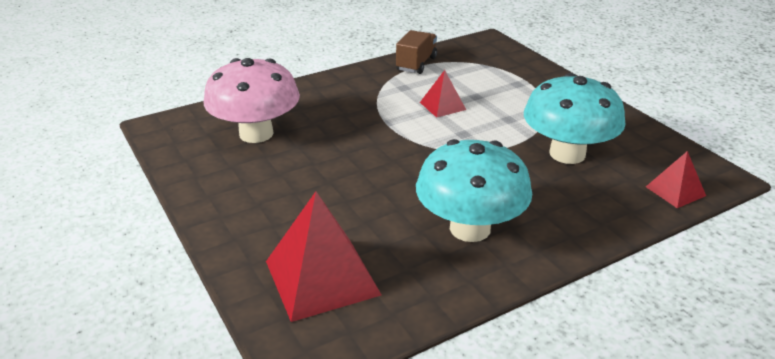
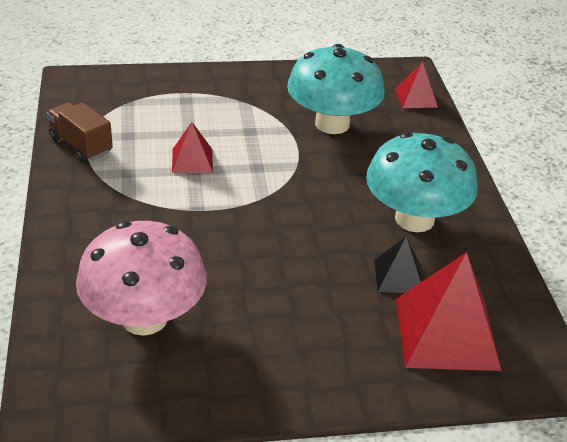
camera: 70 degrees left, 5 degrees up
(380, 235) = (398, 276): none -> black pyramid

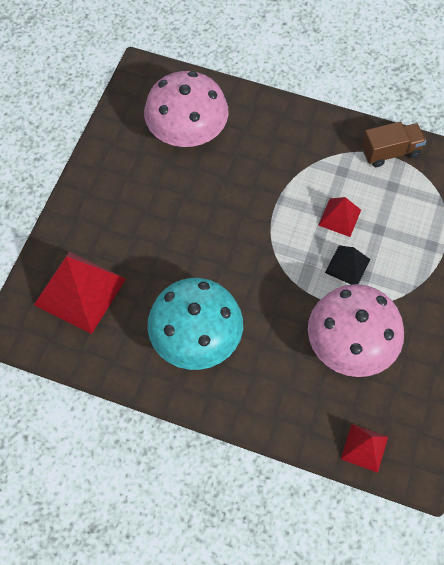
camera: 120 degrees right, 25 degrees up
(332, 124) = (349, 345): turquoise mushroom -> pink mushroom
(398, 276) = (144, 292): black pyramid -> black pyramid (347, 266)

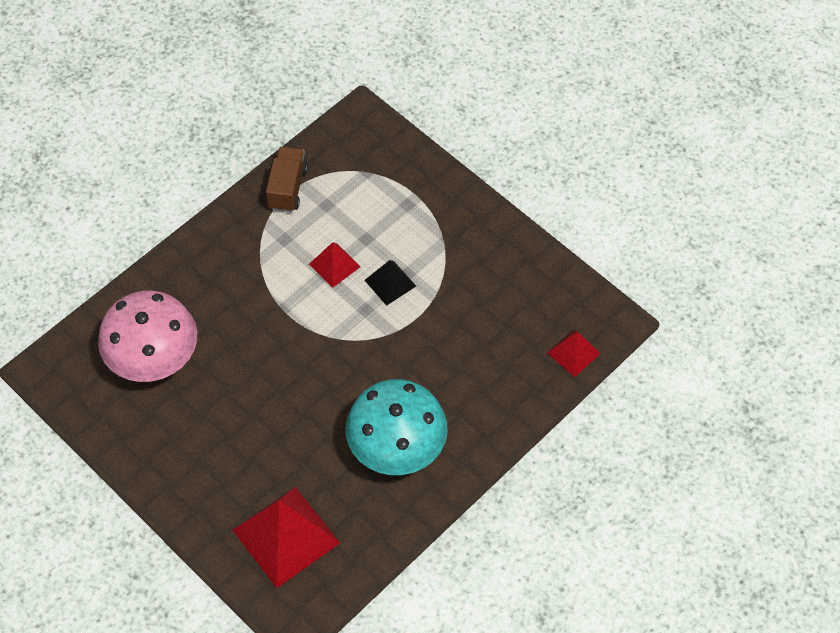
camera: 65 degrees left, 5 degrees down
(349, 345) = (471, 319): pink mushroom -> none

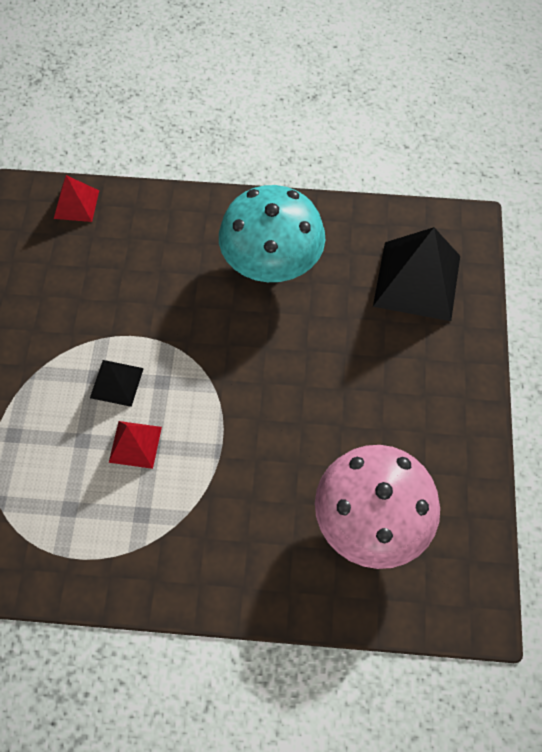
camera: 130 degrees left, 5 degrees up
(286, 536) = (417, 280): red pyramid -> black pyramid
(287, 188) = (76, 564): brown truck -> none

